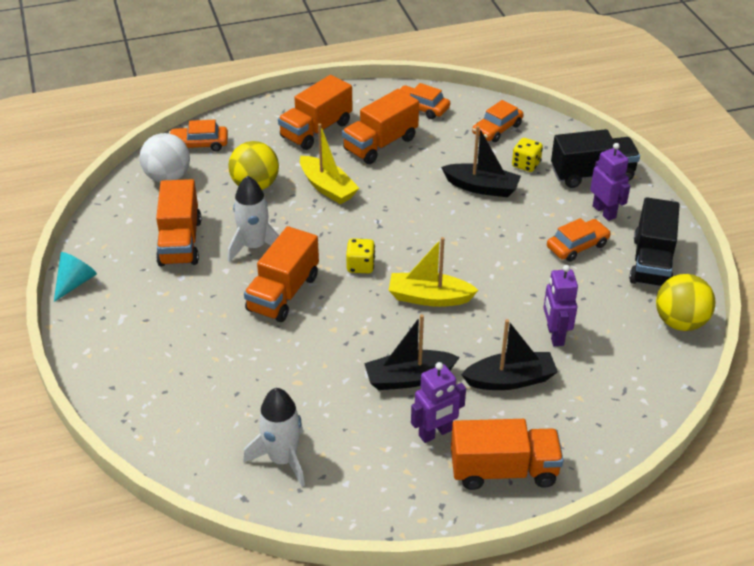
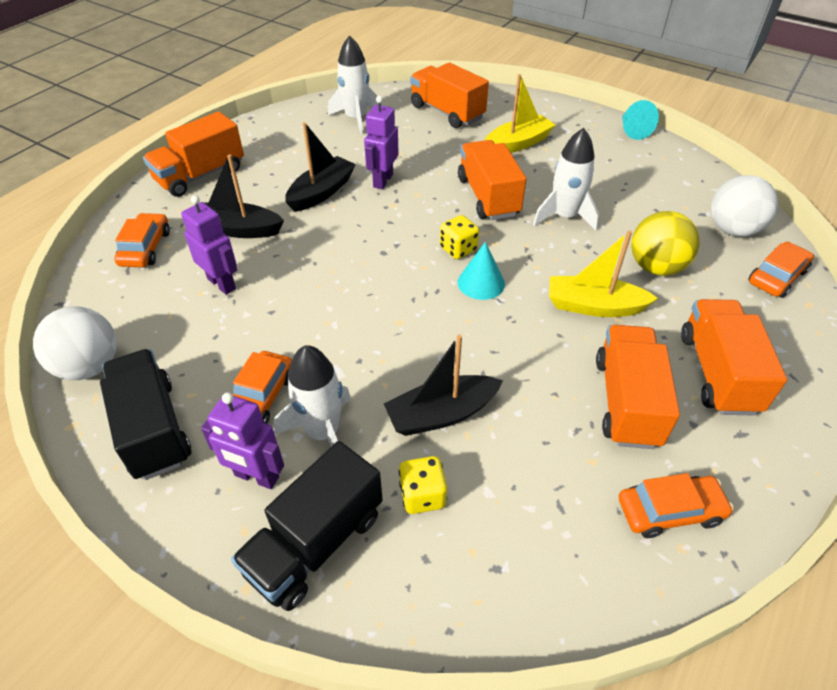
camera: 140 degrees right, 5 degrees up
(180, 242) = (621, 188): orange truck -> orange truck (447, 112)
(375, 236) = (481, 283): none -> turquoise cone
(429, 298) = (367, 255): yellow boat -> yellow boat (517, 144)
(435, 433) = (268, 172): purple robot -> purple robot (382, 180)
(497, 129) = (526, 545): orange car -> orange car (146, 248)
(510, 380) = (238, 229): black boat -> black boat turned 60 degrees clockwise
(554, 212) = (323, 432): none -> white rocket
(680, 322) = (90, 366): yellow ball -> white ball

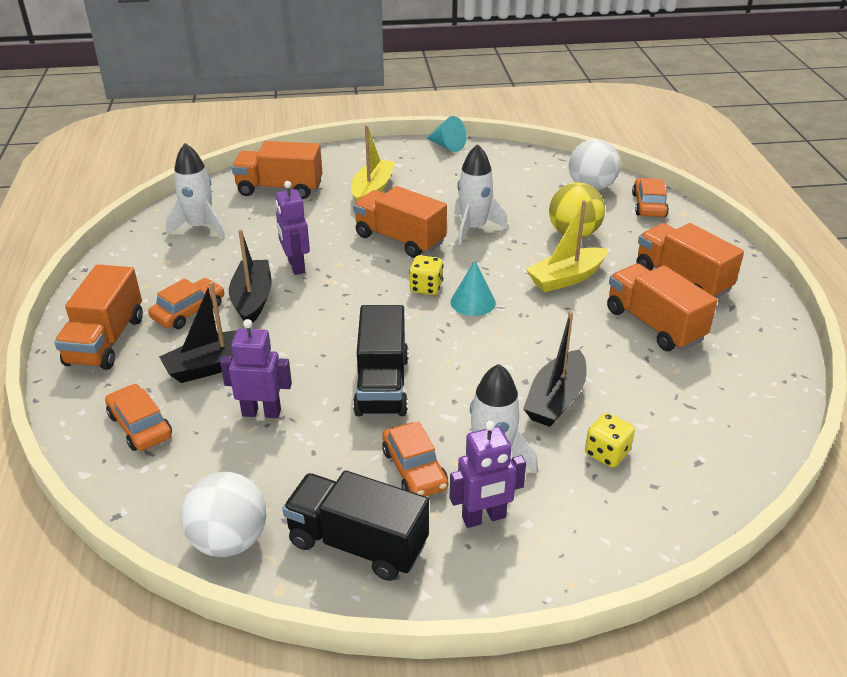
camera: 40 degrees left, 10 degrees down
(315, 543) = (578, 526): black truck -> black truck (382, 385)
(670, 511) = (746, 370): orange car -> orange car (189, 311)

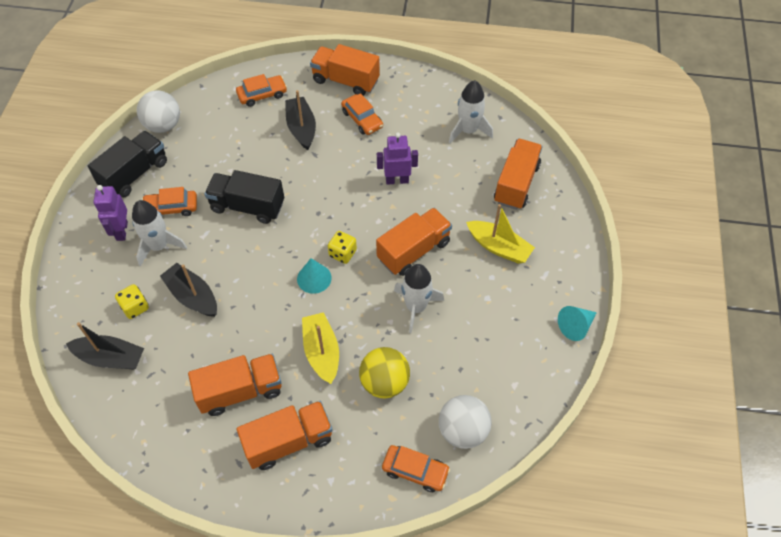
camera: 105 degrees right, 20 degrees up
(252, 300) = (363, 152): black boat -> black boat (110, 358)
(261, 412) = (249, 146): purple robot -> none

